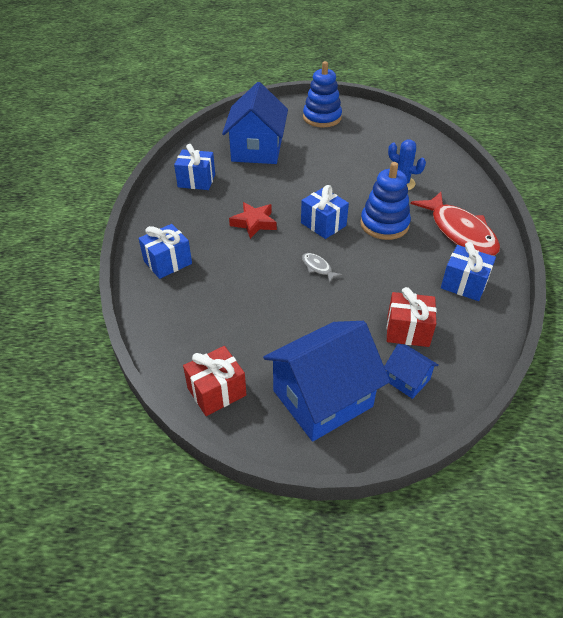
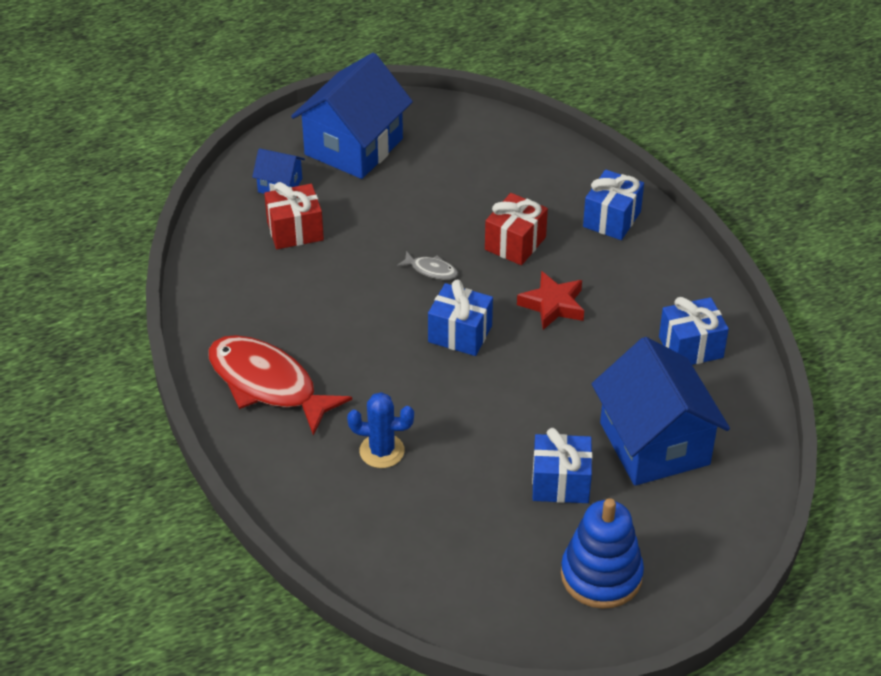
camera: 155 degrees right, 0 degrees up
(216, 391) = (453, 123): red gift -> red gift (515, 243)
(384, 224) = (376, 362): blue stacking toy -> none
(464, 284) = (245, 306): blue gift -> blue gift (560, 483)

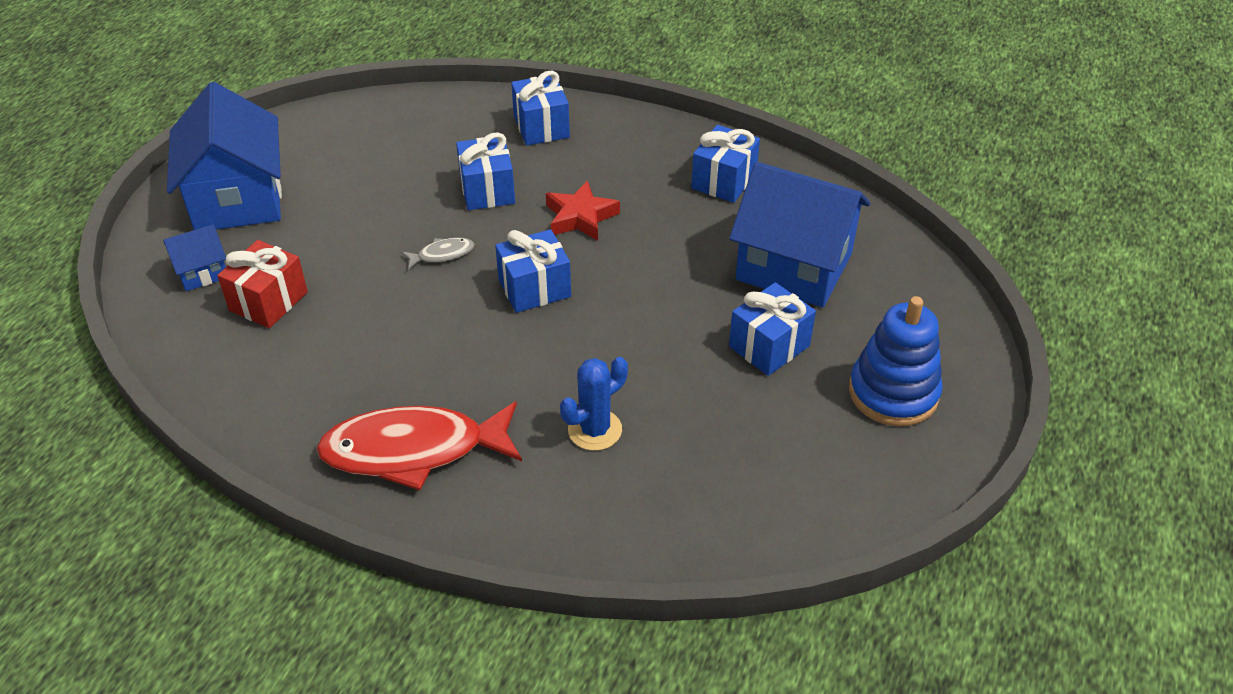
camera: 45 degrees left, 0 degrees up
(515, 243) = (487, 190): red gift -> blue gift

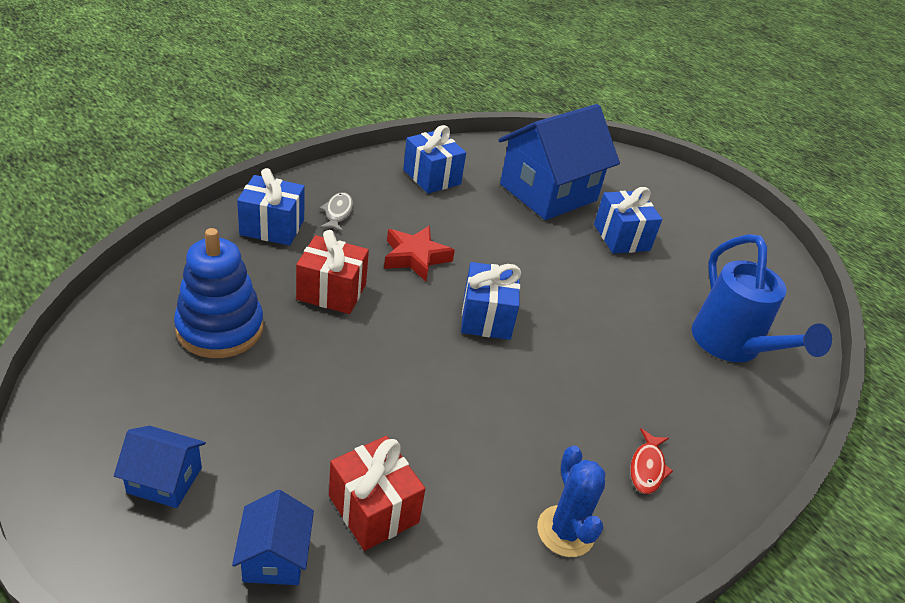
camera: 70 degrees left, 5 degrees down
(237, 199) = (165, 480): blue house -> blue house, size x0.47
(414, 450) = (647, 468): red fish -> red fish, size x0.42
(442, 254) = (399, 354): grey fish -> grey fish (338, 213)
(487, 190) = (331, 292): blue gift -> red gift
(595, 430) = (668, 351): blue cactus -> blue cactus (565, 531)
(651, 482) = (731, 346): none -> blue watering can
(893, 393) = (689, 212): blue stacking toy -> blue stacking toy (220, 328)

